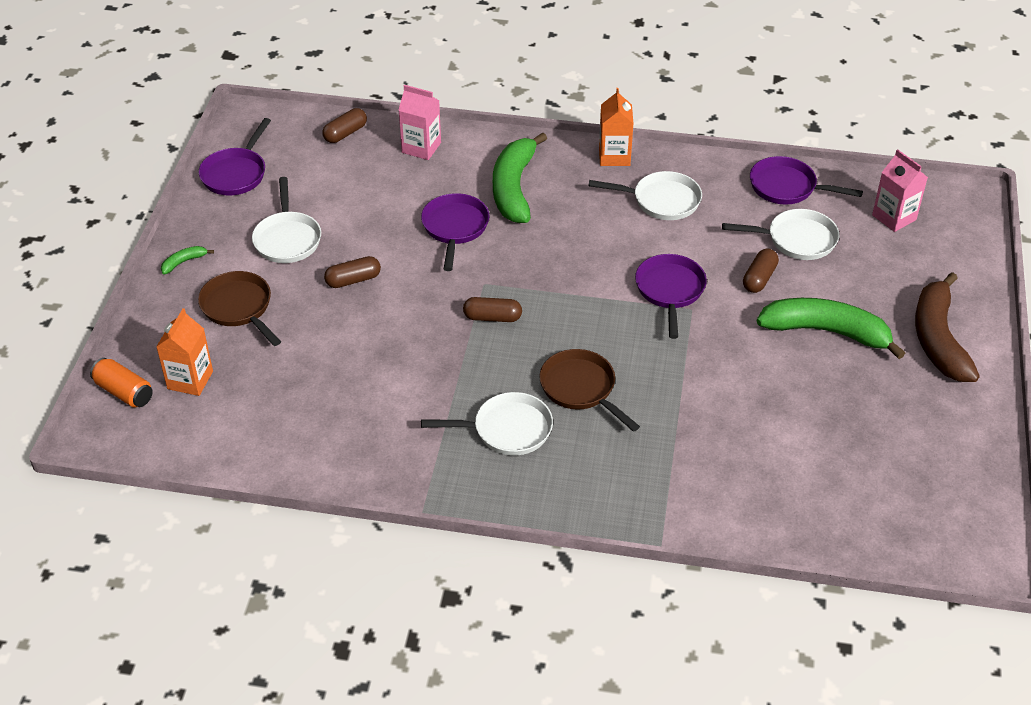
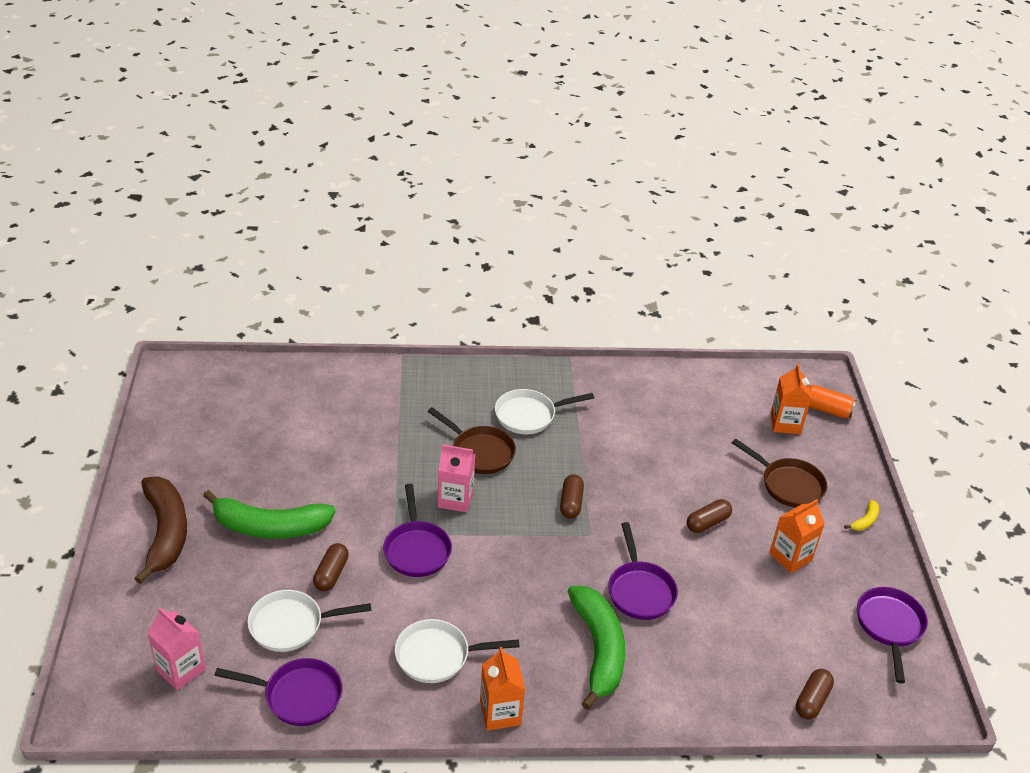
camera: 165 degrees right, 5 degrees down
(184, 262) = (865, 521): green banana -> yellow banana
(287, 239) = (790, 557): white pan -> orange carton
(421, 148) = (719, 692): pink carton -> pink carton (455, 499)
(492, 317) = (571, 503): brown capsule -> brown capsule turned 75 degrees counterclockwise

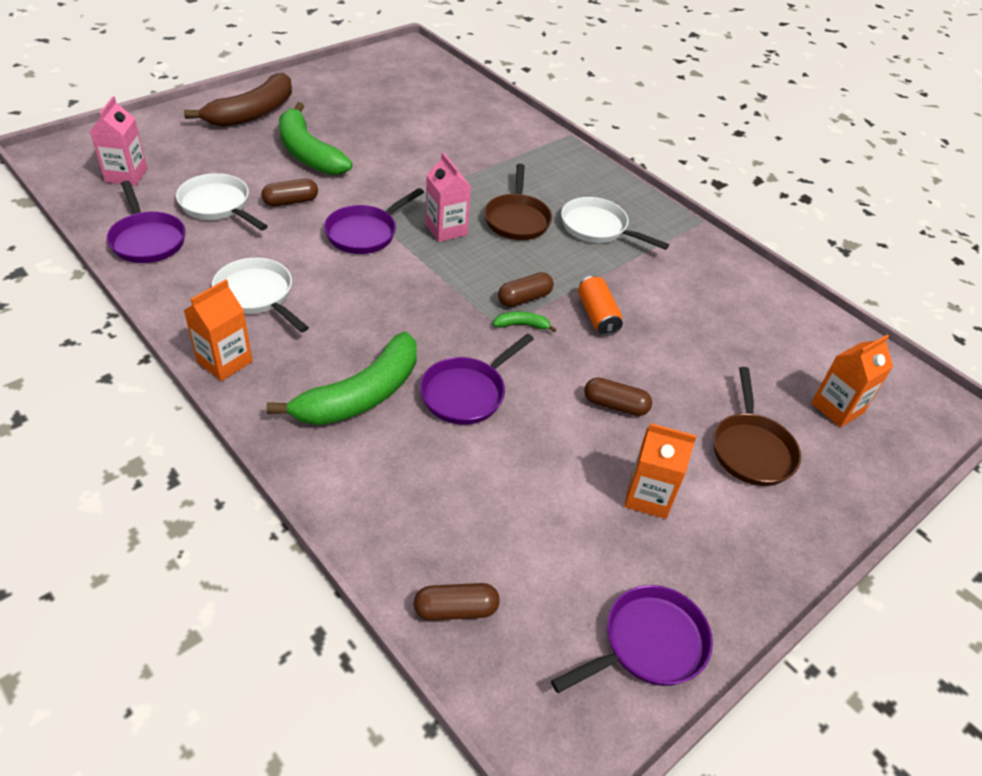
camera: 50 degrees right, 5 degrees up
(597, 521) = (522, 325): none -> green banana
(826, 409) = (909, 435): orange can -> orange can (597, 315)
(865, 521) = (786, 545): yellow banana -> none

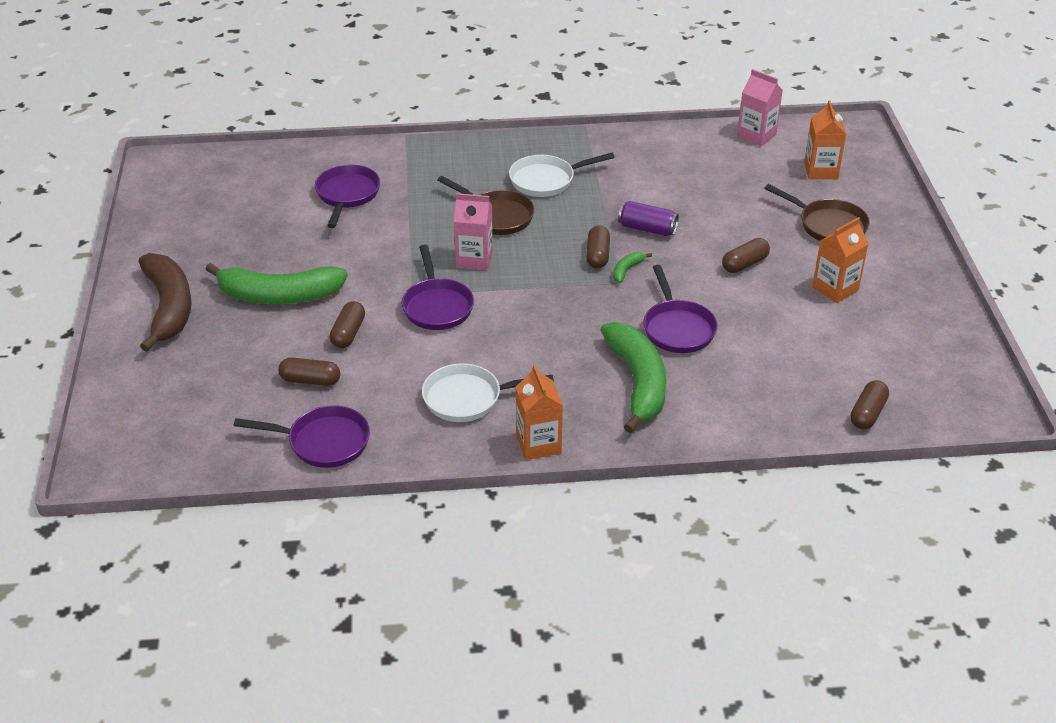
camera: 50 degrees left, 5 degrees down
(126, 175) = (197, 427): pink carton -> pink carton (756, 135)
(218, 205) = (310, 380): white pan -> brown capsule
(597, 315) = (647, 229): orange can -> purple can
(648, 644) = (945, 343): purple pan -> purple pan (347, 195)

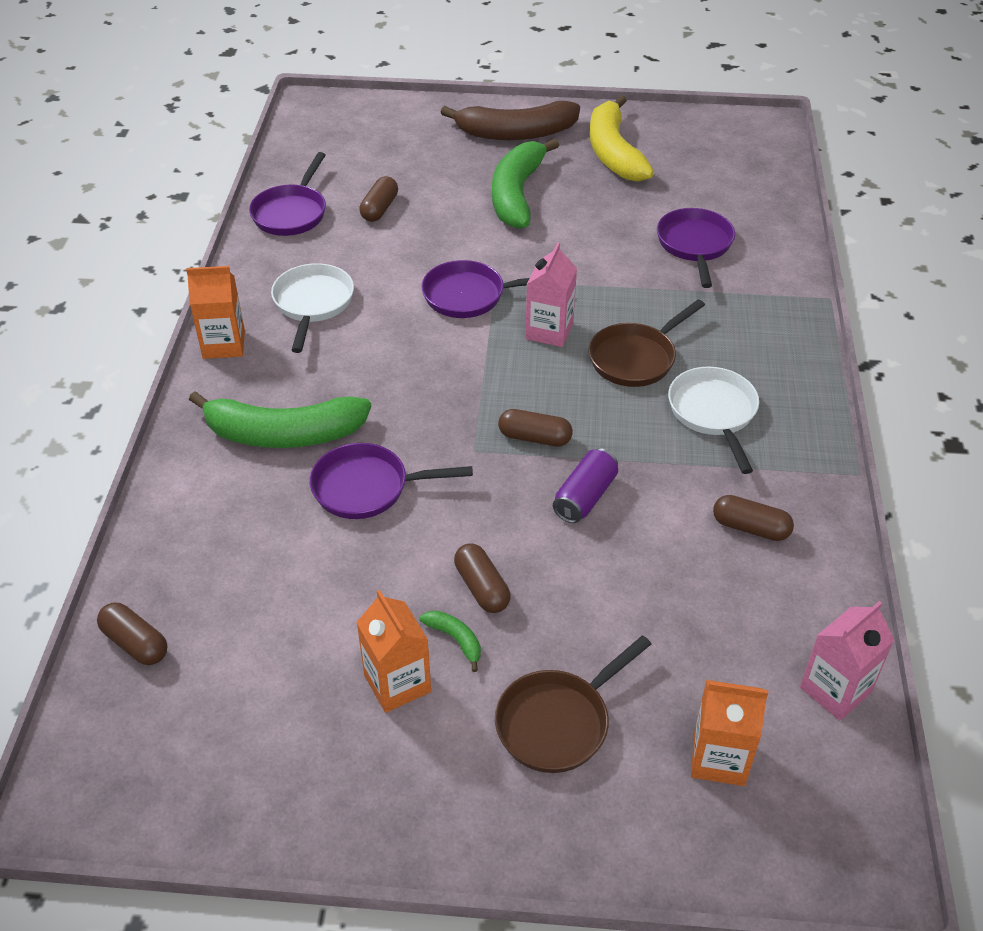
camera: 100 degrees right, 5 degrees up
(204, 244) = (614, 152): none -> yellow banana
(347, 195) = (695, 245): purple pan -> purple pan turned 105 degrees counterclockwise
(348, 333) = (443, 234): brown capsule -> brown capsule (750, 528)
(627, 270) = (497, 460): green banana -> green banana (455, 639)

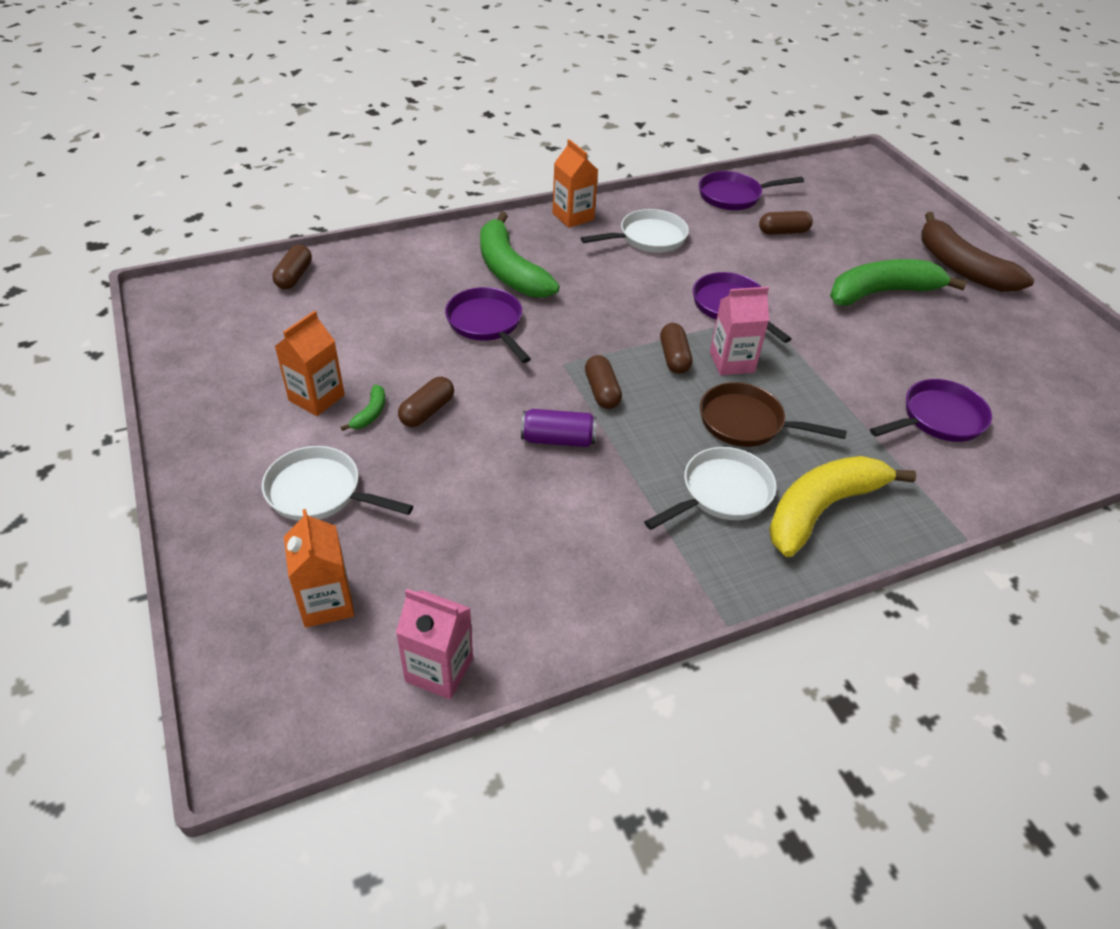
camera: 60 degrees right, 0 degrees up
(558, 722) = (320, 492): brown pan -> white pan
(614, 152) = (1008, 330): yellow banana -> yellow banana (822, 509)
(750, 528) = (596, 557): brown capsule -> brown capsule (674, 357)

